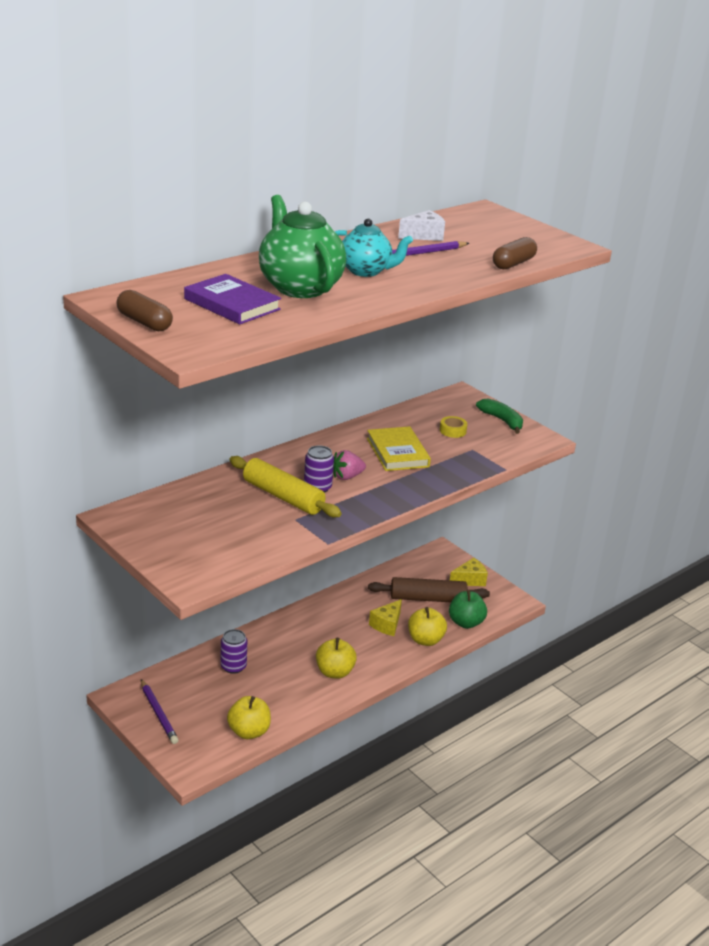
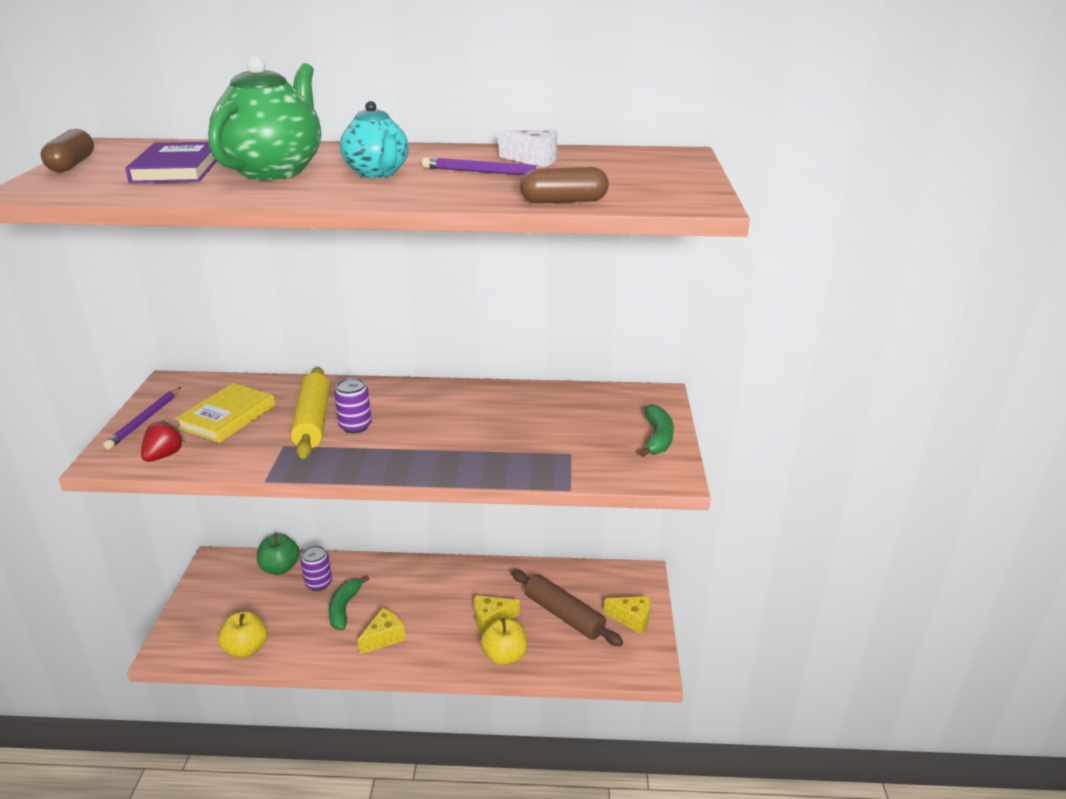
camera: 45 degrees right, 0 degrees up
(158, 714) = (214, 590): purple pencil -> purple pencil (144, 420)
(227, 561) = (164, 455): none -> red strawberry
(278, 671) = (344, 608): none -> green banana
(334, 672) = (384, 637): yellow apple -> yellow cheese
(347, 477) = (398, 428): pink strawberry -> none
(397, 452) = (487, 425): yellow book -> yellow book (228, 417)
(453, 431) = (583, 427): yellow tape -> none
(465, 623) = (568, 661): green apple -> green apple (280, 568)

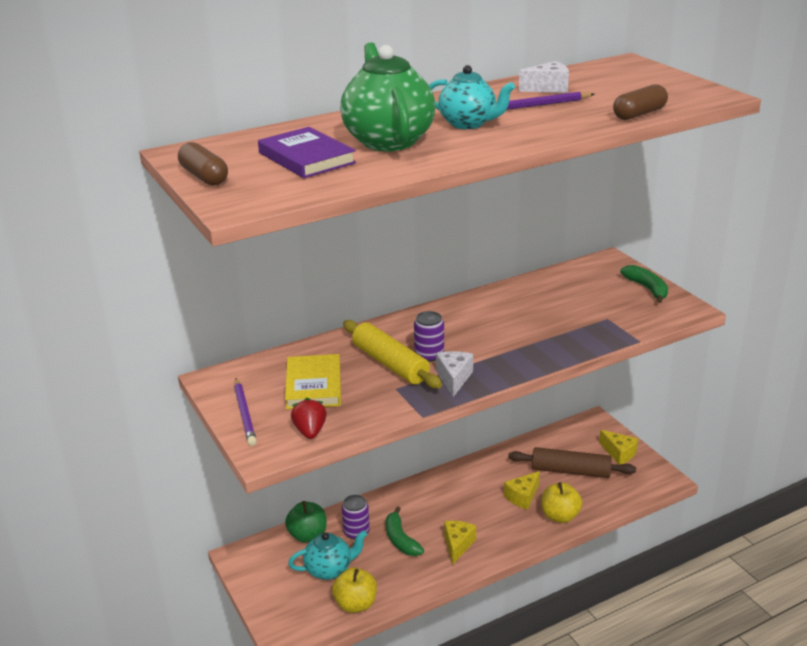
camera: 30 degrees left, 0 degrees up
(262, 606) = (329, 569): none -> turquoise teapot
(342, 456) = (454, 378): none -> white cheese
(632, 619) = (619, 453): yellow cheese -> yellow cheese turned 60 degrees clockwise

